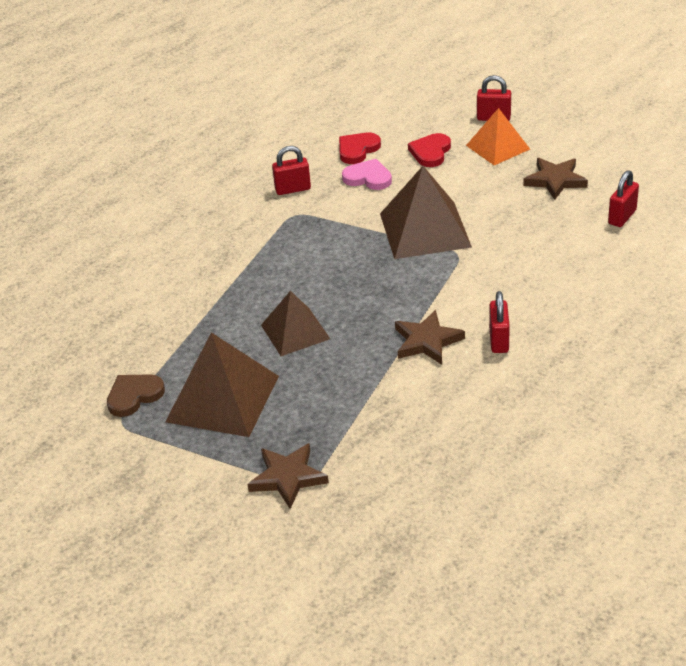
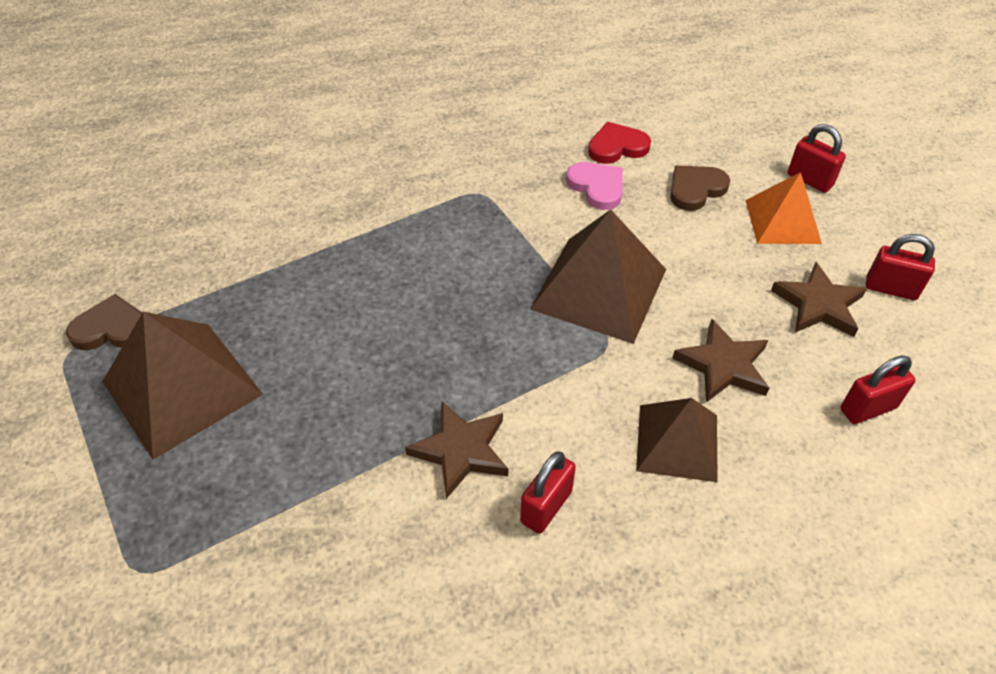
camera: 30 degrees right, 10 degrees up
(288, 477) = (130, 550): brown star -> brown star (723, 365)
(293, 189) = (506, 161): red padlock -> red padlock (890, 289)
(295, 331) = (336, 344): brown pyramid -> brown pyramid (677, 442)
(430, 152) = (695, 189): red heart -> brown heart

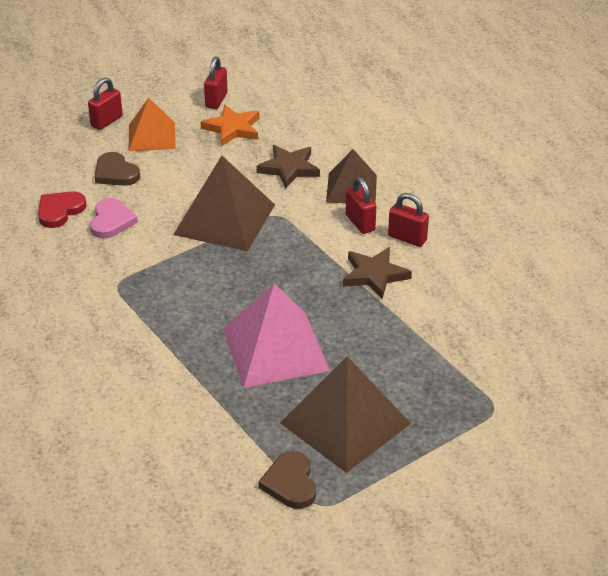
camera: 95 degrees left, 10 degrees down
(333, 327) = (275, 349): none -> pink pyramid
(597, 187) = (111, 221): pink heart -> pink heart turned 135 degrees clockwise
(617, 147) = (60, 211): red heart -> red heart turned 60 degrees clockwise
(818, 305) = (233, 128): brown star -> orange star
(868, 409) = (315, 119): red padlock -> red padlock (360, 223)

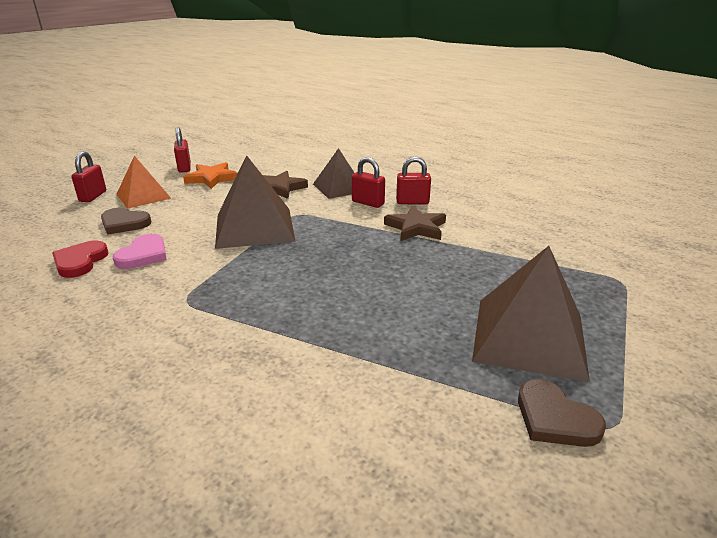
camera: 30 degrees left, 10 degrees down
(111, 221) = (143, 255): pink heart -> pink heart turned 45 degrees clockwise
(275, 349) = (396, 301): pink pyramid -> none

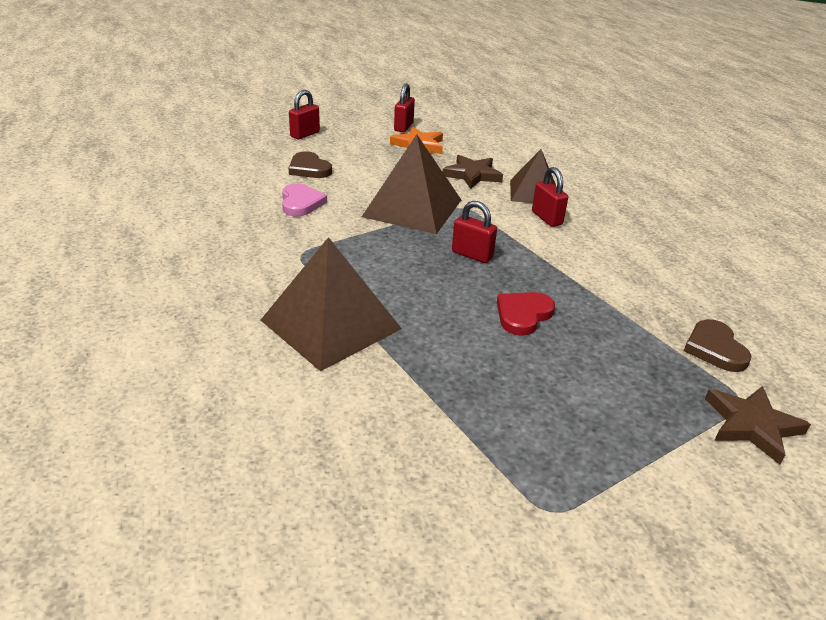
camera: 30 degrees right, 5 degrees up
(80, 261) = (251, 192): red heart -> red heart (523, 315)
(143, 196) = (345, 146): orange pyramid -> none
(143, 255) = (301, 203): pink heart -> pink heart turned 60 degrees counterclockwise
(412, 202) = (596, 233): red padlock -> red padlock (472, 255)
(416, 228) = (569, 261): brown star -> brown star (752, 425)
(529, 337) = (564, 406): brown pyramid -> brown pyramid (331, 324)
(555, 418) = (505, 478): brown heart -> brown heart (714, 349)

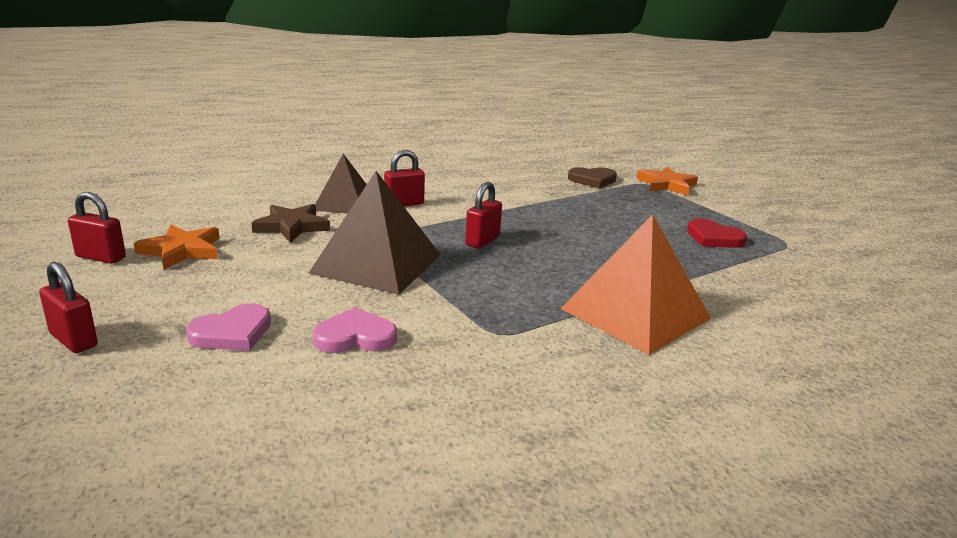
camera: 90 degrees left, 10 degrees down
(309, 169) = (232, 333): brown heart -> pink heart
(331, 324) = (635, 313): brown pyramid -> orange pyramid
(523, 315) = (578, 230): red heart -> red heart (713, 238)
(752, 425) = (666, 185): brown star -> orange star

